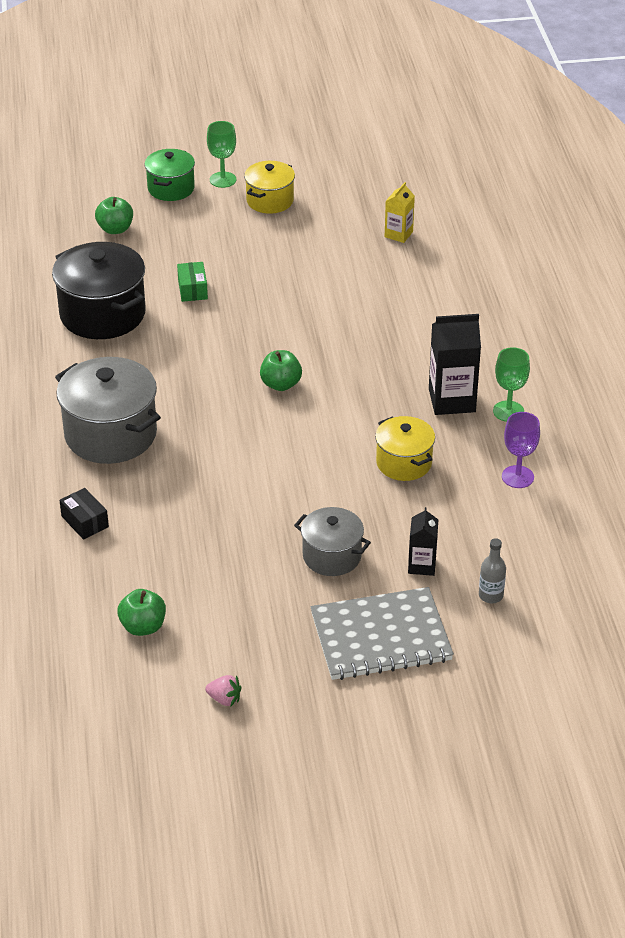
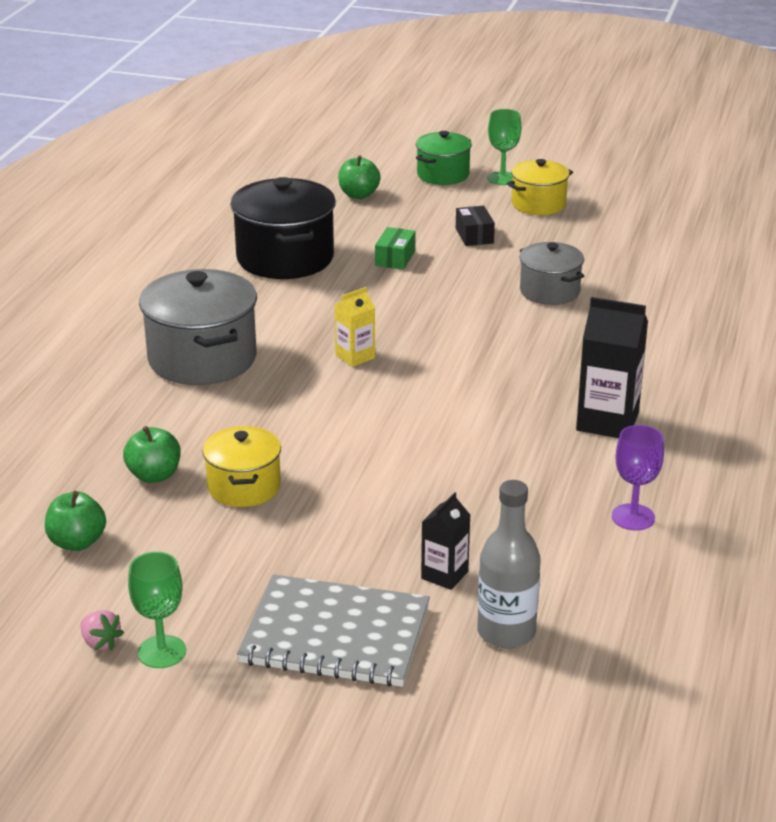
camera: 25 degrees right, 10 degrees down
(85, 521) = (106, 428): black box -> black box (474, 236)
(281, 384) = (421, 360): green apple -> green apple (154, 475)
(332, 556) = (345, 535): grey pot -> grey pot (549, 291)
(398, 234) = (659, 260): yellow carton -> yellow carton (355, 357)
(404, 463) = (503, 467): yellow pot -> yellow pot (244, 487)
(490, 595) = (506, 632): grey bottle -> grey bottle, size x1.71
(508, 411) = (669, 449): green goblet -> green goblet (162, 652)

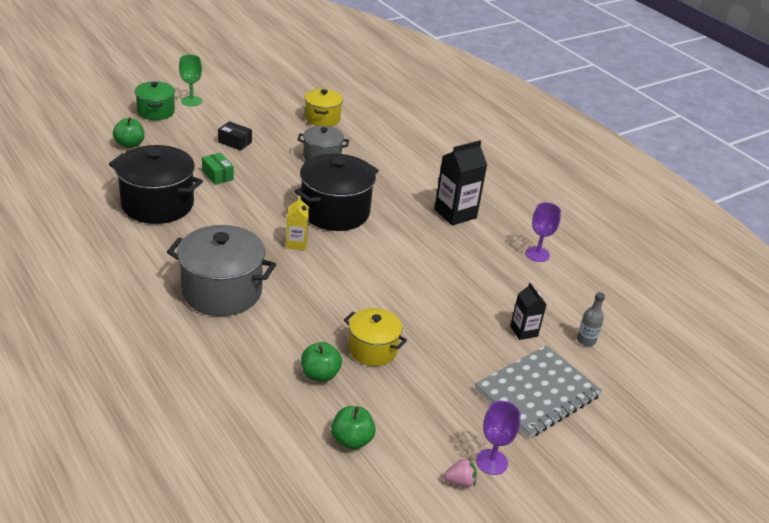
camera: 55 degrees left, 5 degrees up
(162, 652) = (491, 462): green goblet -> purple goblet
(457, 349) = (335, 212): none -> black pot
(506, 632) = (586, 340): grey bottle -> grey bottle, size x0.58
(538, 204) = (235, 109): yellow pot -> yellow pot (322, 118)

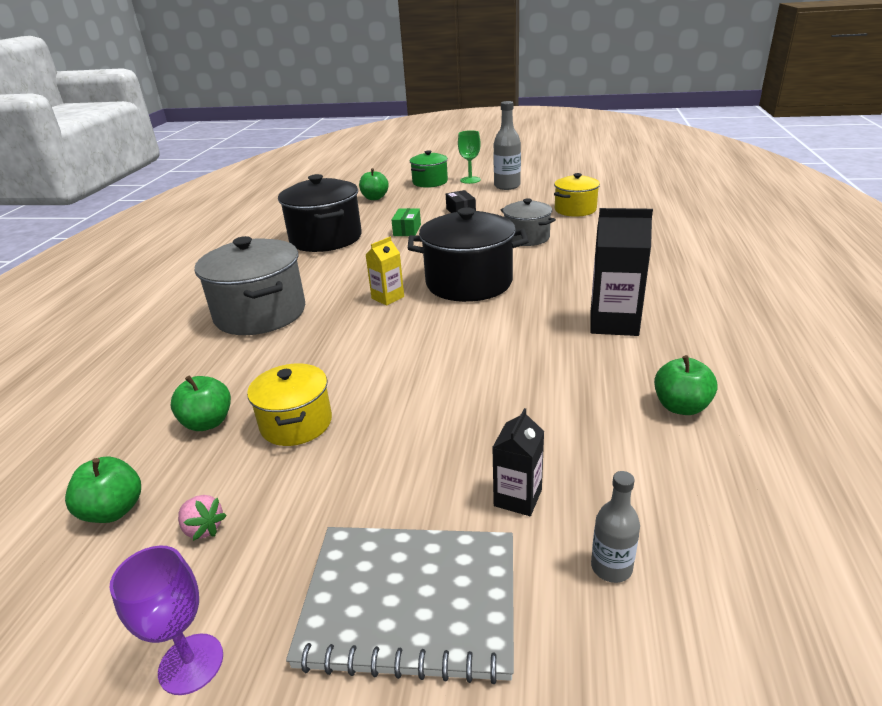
camera: 50 degrees right, 5 degrees down
(235, 102) = (507, 186): none -> grey bottle
(460, 481) = (112, 659): pink strawberry -> pink strawberry (203, 528)
(537, 254) = (681, 407): purple goblet -> green apple

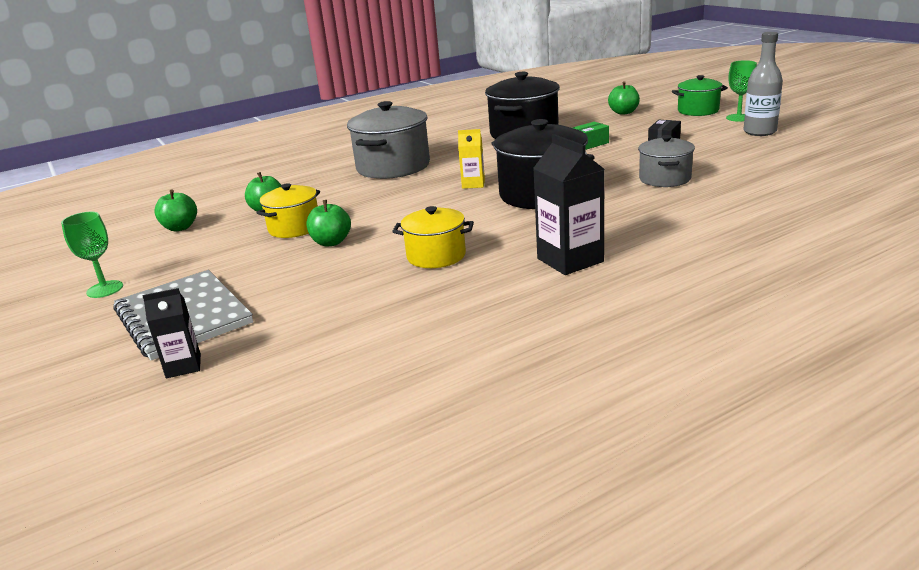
camera: 50 degrees right, 5 degrees down
(191, 663) = (105, 289): purple goblet -> green goblet
(203, 528) = (187, 250): pink strawberry -> none
(518, 498) = (298, 310): black carton -> black carton (183, 366)
(575, 210) = (771, 170): yellow pot -> yellow pot (436, 256)
(611, 567) = (263, 358): grey bottle -> none
(681, 407) = (478, 324): green apple -> green apple (331, 242)

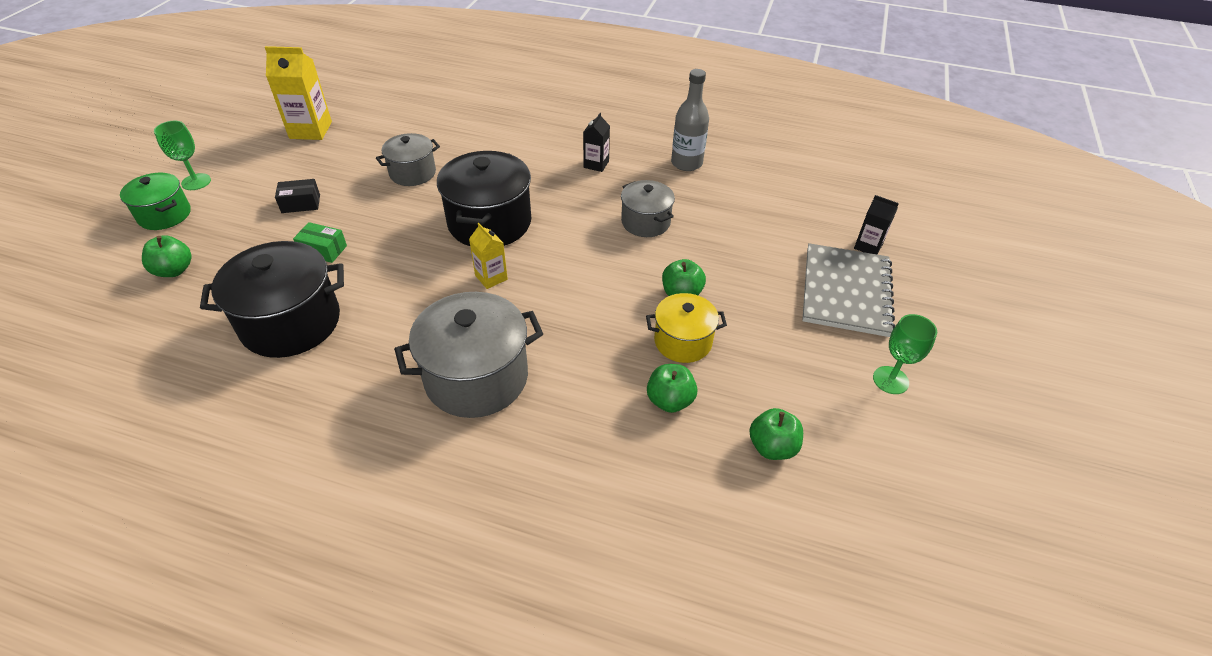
camera: 135 degrees left, 20 degrees up
(436, 256) = (645, 222): yellow pot -> grey pot
(570, 260) = (596, 164): black carton -> black carton, size x0.58
(759, 132) = (251, 159): grey bottle -> grey bottle (686, 163)
(798, 152) = (310, 130): none -> yellow carton

